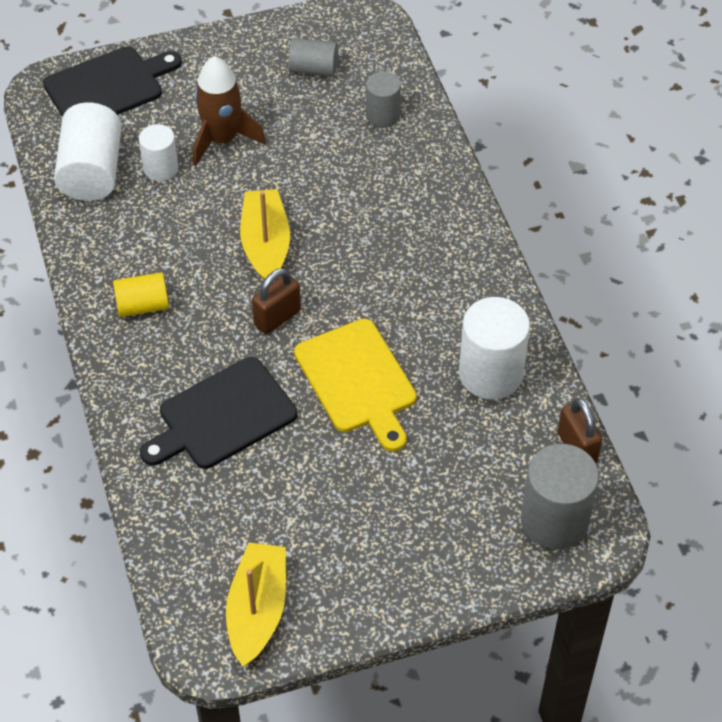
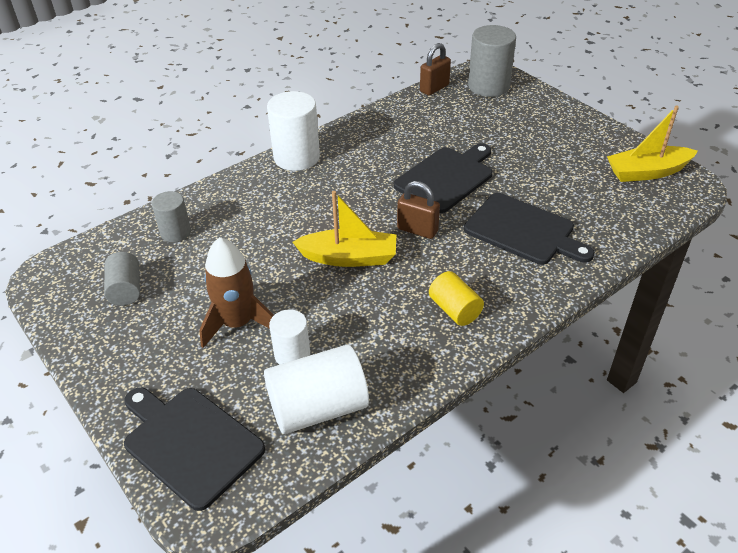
camera: 110 degrees left, 10 degrees down
(265, 245) = (349, 257): yellow boat -> yellow boat turned 150 degrees counterclockwise
(358, 381) = (446, 178): yellow cutting board -> black cutting board
(490, 374) = (402, 127): white cylinder -> white cylinder (296, 157)

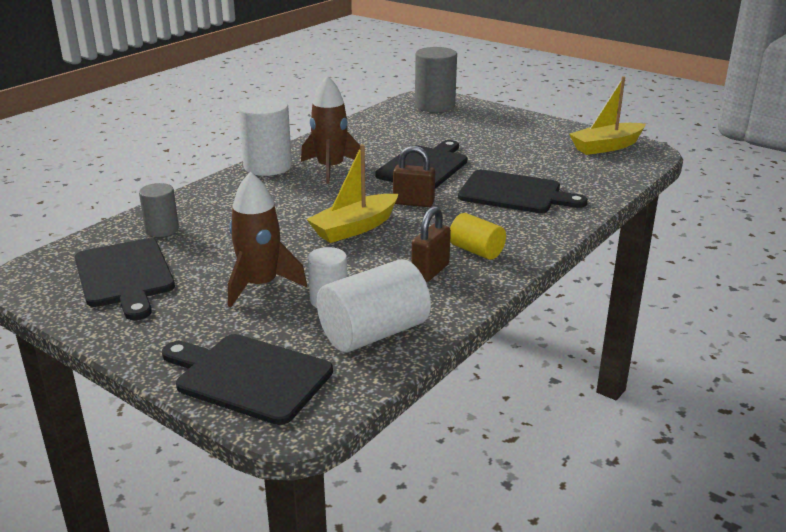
camera: 15 degrees left, 15 degrees down
(126, 290) = (125, 276): grey cylinder -> black cutting board
(349, 257) = (354, 228): yellow boat -> yellow boat turned 150 degrees clockwise
(354, 168) = (330, 168): none -> brown rocket
(434, 88) = (383, 111): brown padlock -> brown padlock (430, 271)

